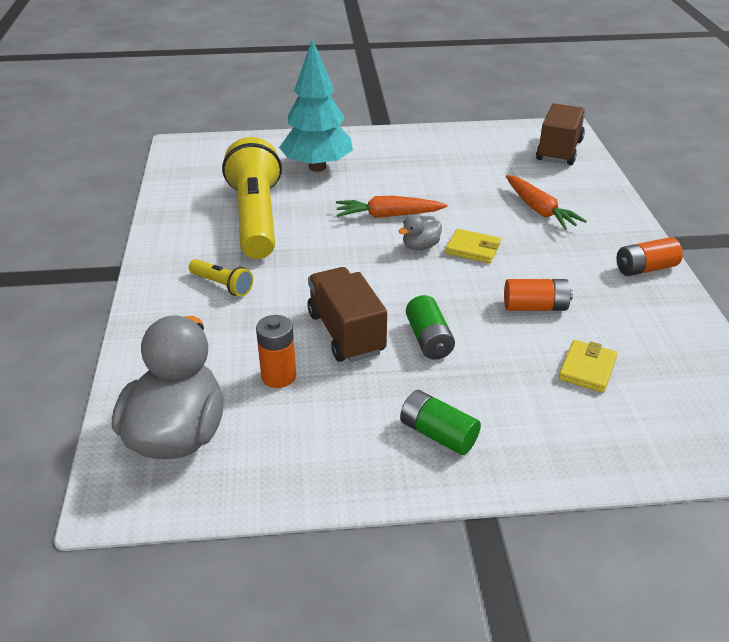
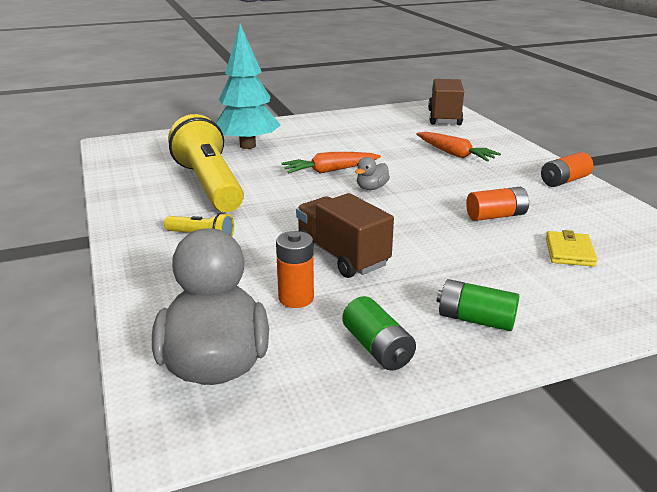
camera: 15 degrees left, 10 degrees down
(429, 339) = (420, 250): green battery -> green battery (377, 348)
(473, 249) = (417, 184): yellow wallet -> none

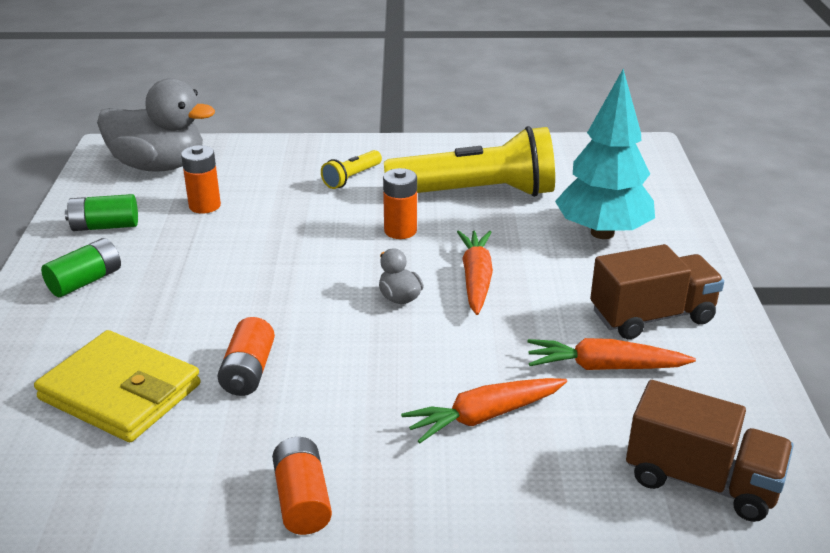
camera: 110 degrees right, 5 degrees up
(284, 201) = (400, 231): none -> orange battery
(342, 256) = (251, 240): brown truck -> brown truck (651, 316)
(386, 136) = (604, 367): none -> orange carrot
(569, 252) = (120, 392): yellow wallet -> yellow wallet, size x1.87

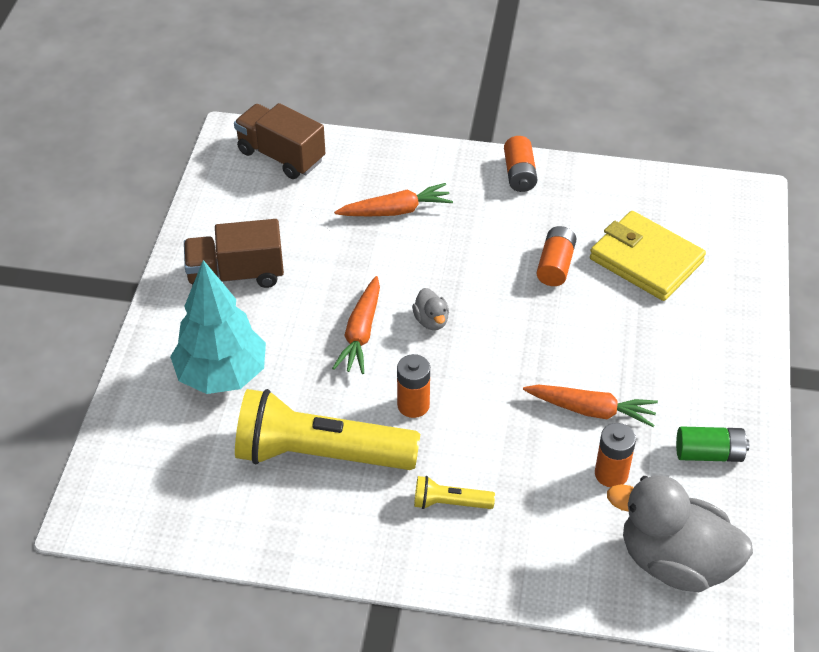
camera: 170 degrees left, 15 degrees up
(85, 281) = (705, 376): green battery -> none
(351, 178) = (450, 503): yellow flashlight -> yellow flashlight turned 135 degrees counterclockwise
(604, 367) = (297, 236): orange carrot -> orange carrot (591, 410)

